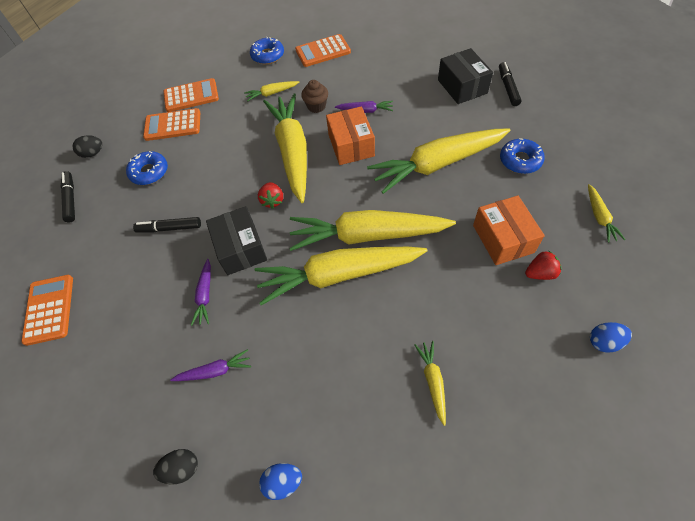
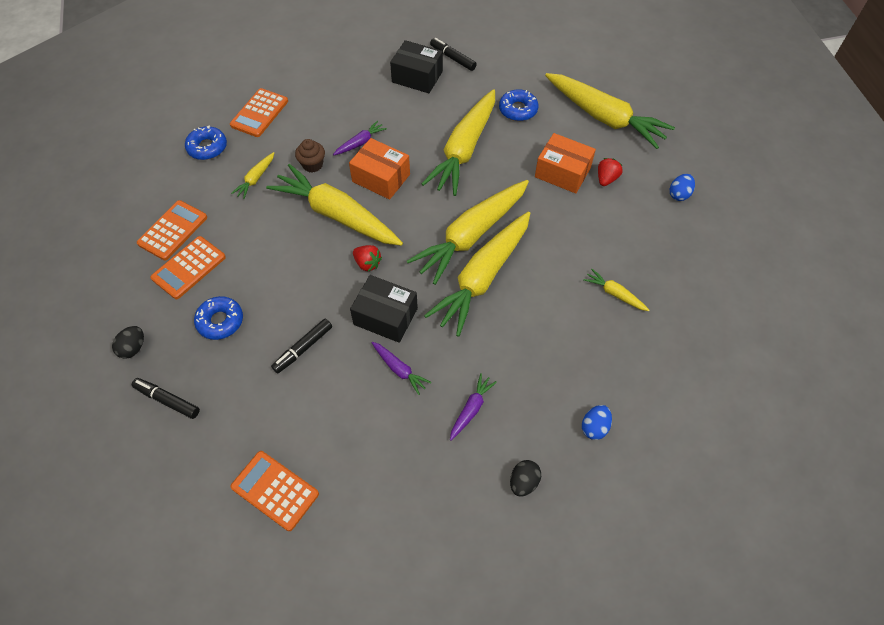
camera: 50 degrees left, 0 degrees up
(599, 217) = (604, 117): yellow carrot -> yellow carrot, size x2.34

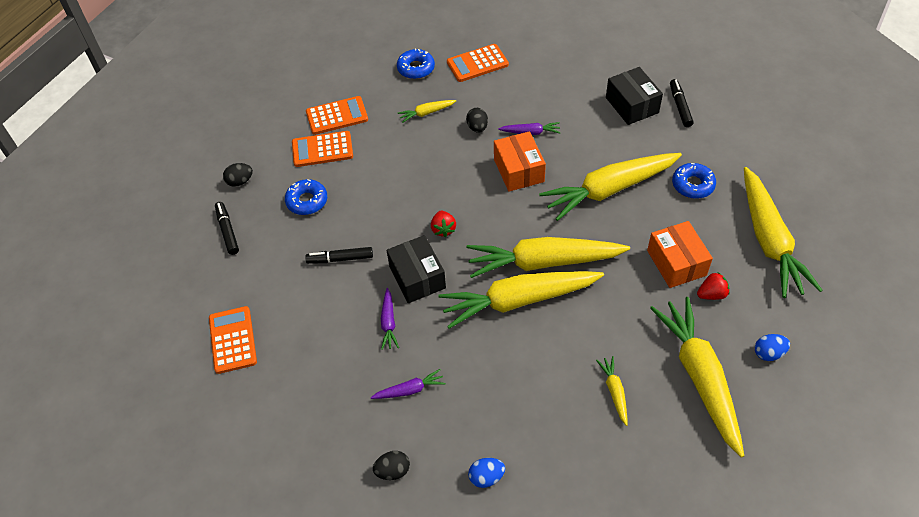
camera: 45 degrees right, 5 degrees down
(312, 165) = (477, 128): brown cupcake -> black egg
(337, 215) = (457, 178): yellow carrot -> yellow carrot (699, 378)

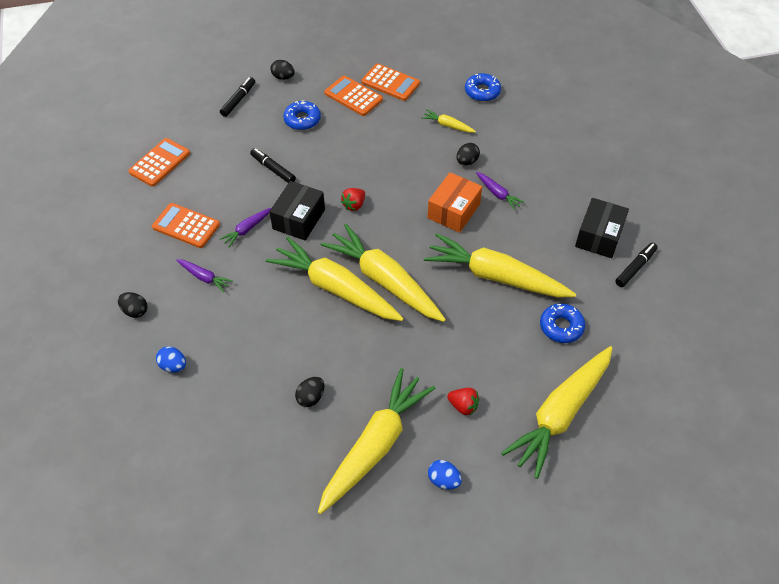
camera: 45 degrees right, 0 degrees up
(477, 63) = (528, 120): orange calculator -> orange calculator (186, 226)
(614, 392) = (311, 397): yellow carrot -> black egg
(676, 263) = (470, 364): orange box -> none

